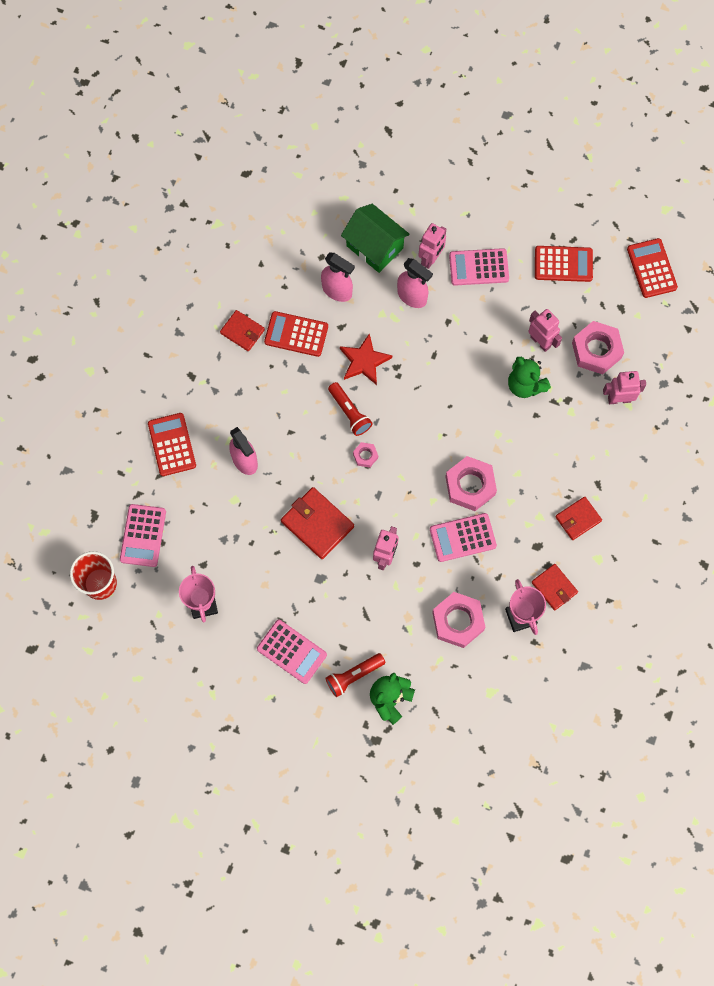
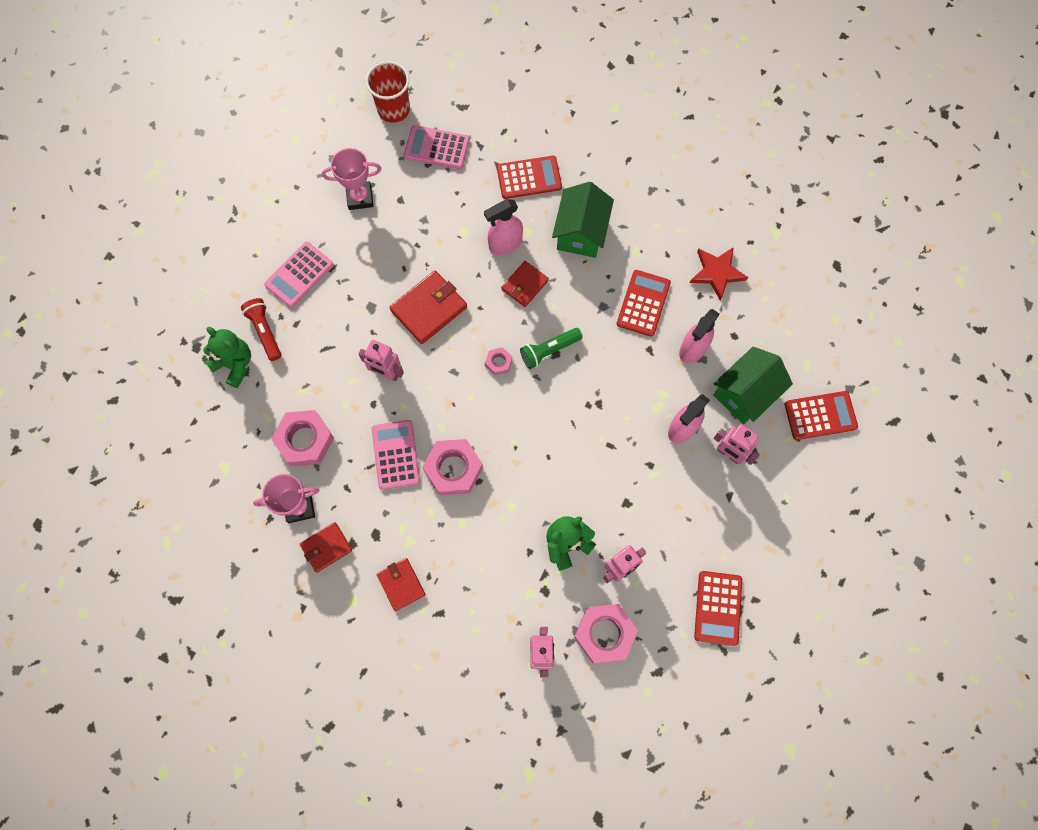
camera: 95 degrees right, 0 degrees up
(228, 393) = (581, 232): none -> green house
(242, 331) = (649, 250): red wallet -> red wallet (524, 285)
(349, 412) = (549, 350): red flashlight -> green flashlight
(364, 361) = (607, 370): red star -> red star (717, 273)
(478, 267) = (716, 507): pink calculator -> none
(651, 268) = (709, 719): red calculator -> red calculator (820, 415)

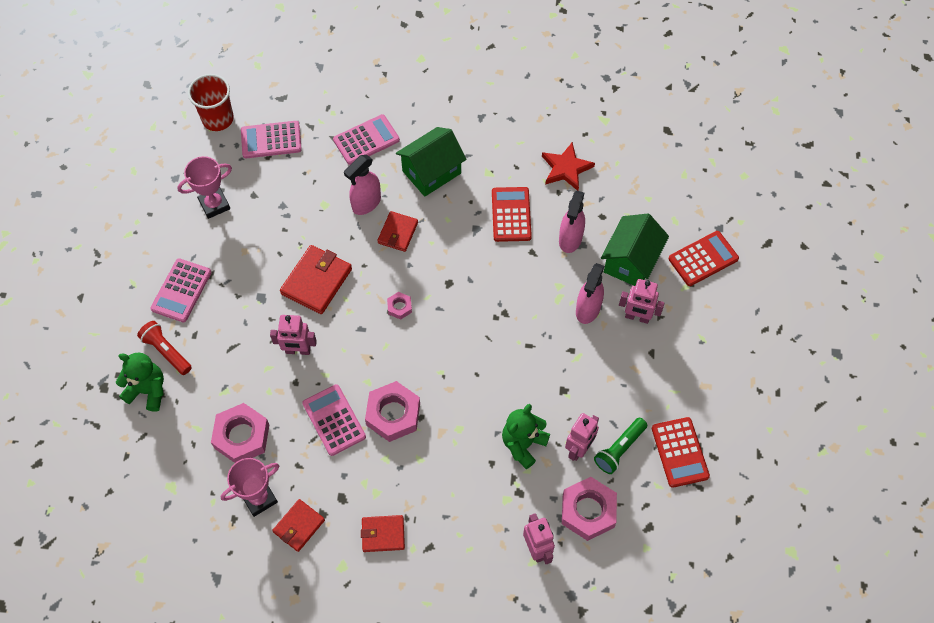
camera: 20 degrees left, 10 degrees down
(401, 584) = (383, 534): red wallet -> red wallet turned 45 degrees counterclockwise
(529, 178) = (366, 140): red calculator -> pink calculator
(549, 350) = (442, 282): green flashlight -> green flashlight (619, 449)
(581, 232) = (431, 172): green house -> green house turned 60 degrees clockwise

